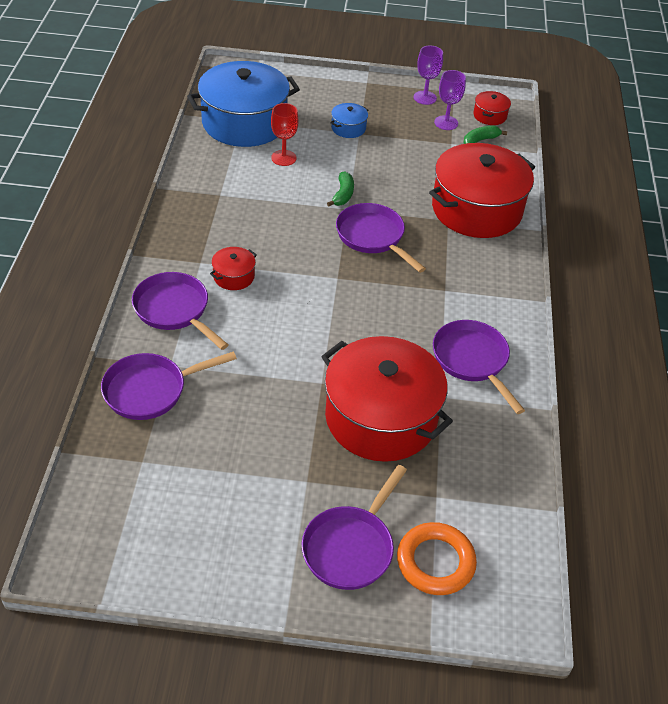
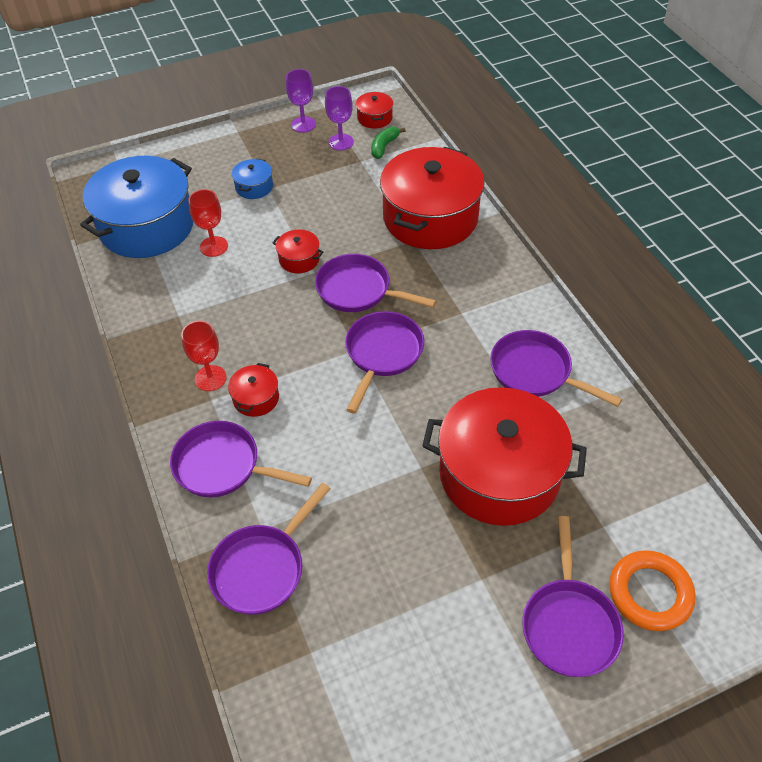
camera: 25 degrees left, 5 degrees up
(211, 247) = (210, 378): none -> red goblet
(343, 195) = (299, 259): green banana -> red pot
(355, 290) = (382, 354): none -> purple pan

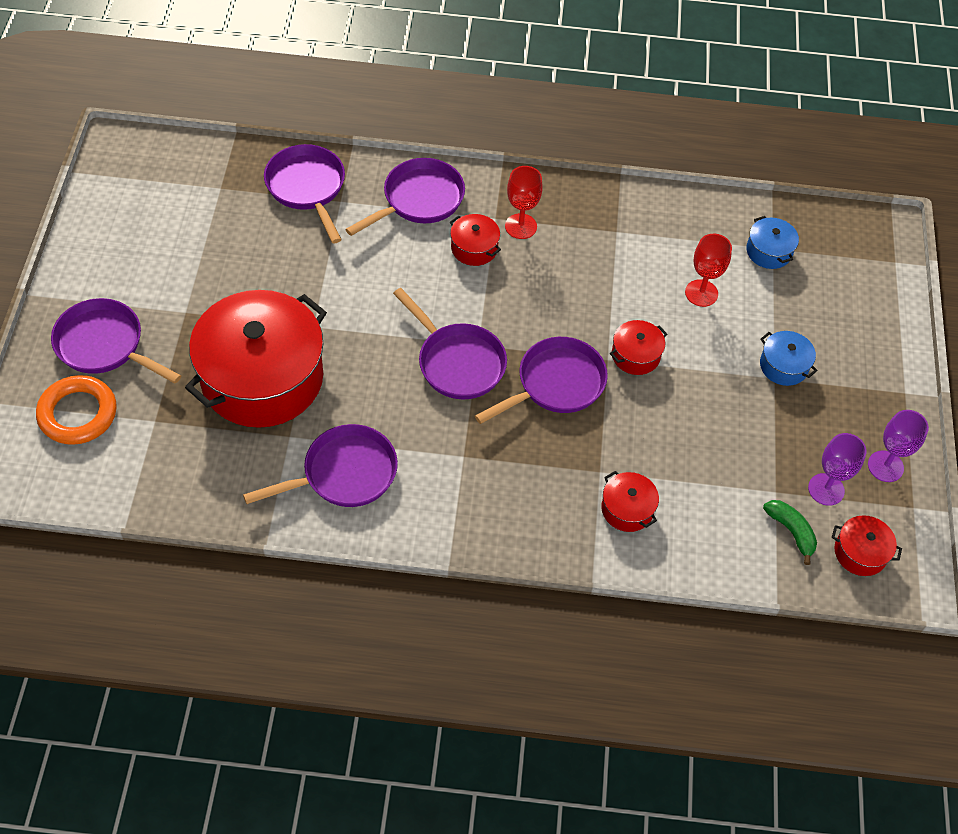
camera: 115 degrees right, 5 degrees up
(147, 226) = (769, 251): blue pot -> blue pot, size x0.41
(430, 217) = (627, 509): red pot -> red pot, size x0.41

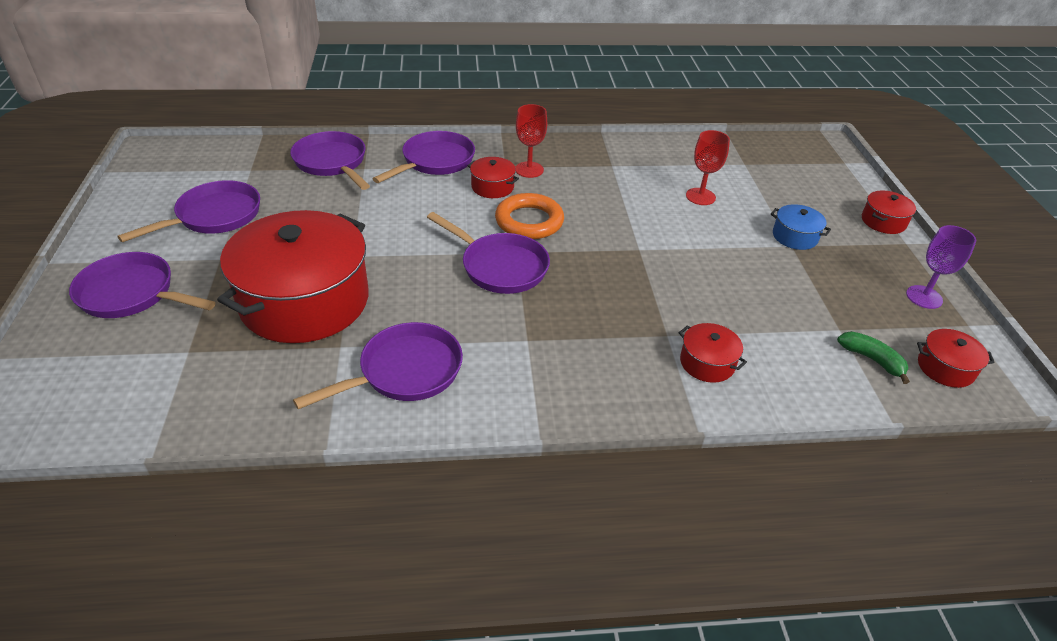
camera: 10 degrees left, 15 degrees down
(78, 414) = (98, 356): orange ring -> orange ring (529, 221)
(556, 384) = (599, 272): purple pan -> purple pan (214, 216)
(635, 355) = (663, 243): red pot -> red pot (883, 221)
(769, 251) = (742, 166): blue pot -> none
(826, 489) = (883, 321): purple goblet -> none

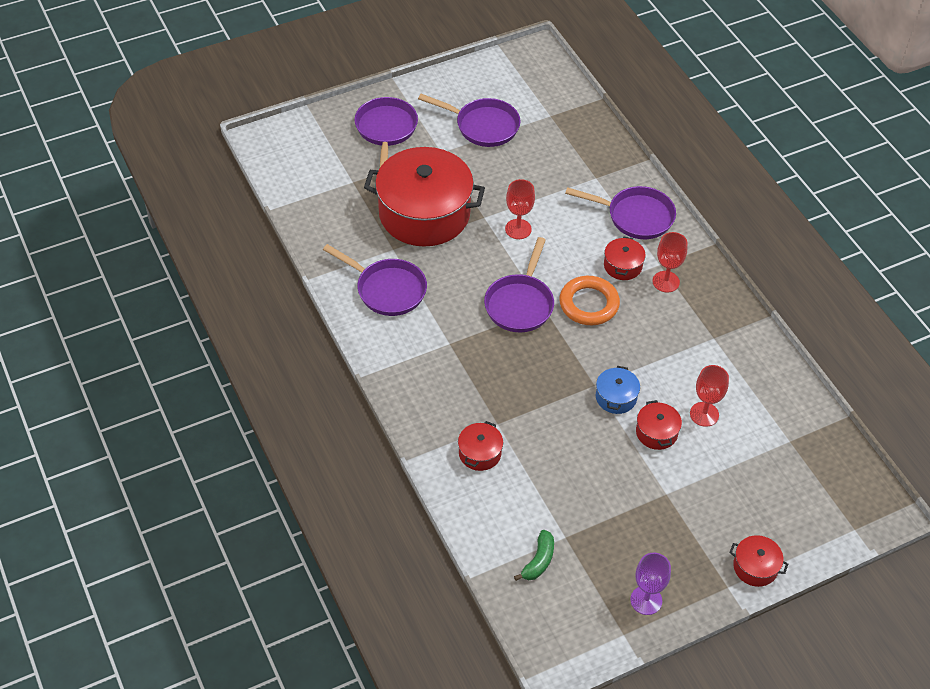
camera: 70 degrees right, 10 degrees up
(332, 163) = (590, 156): purple pan -> none
(391, 237) = (518, 229): none -> red goblet
(795, 236) = (683, 495): blue pot -> blue pot (616, 397)
(945, 368) = (555, 613): red pot -> red pot (656, 432)

